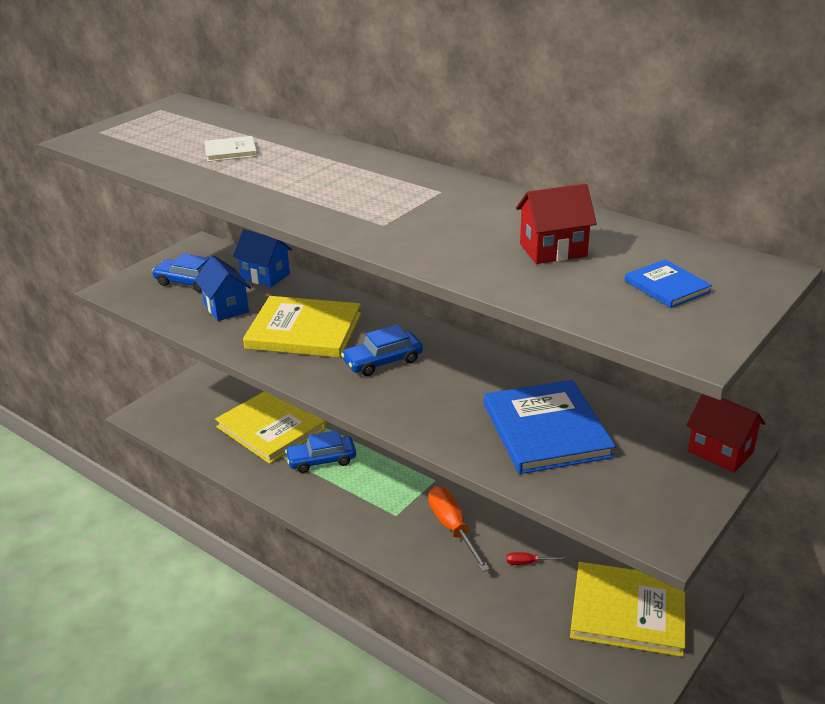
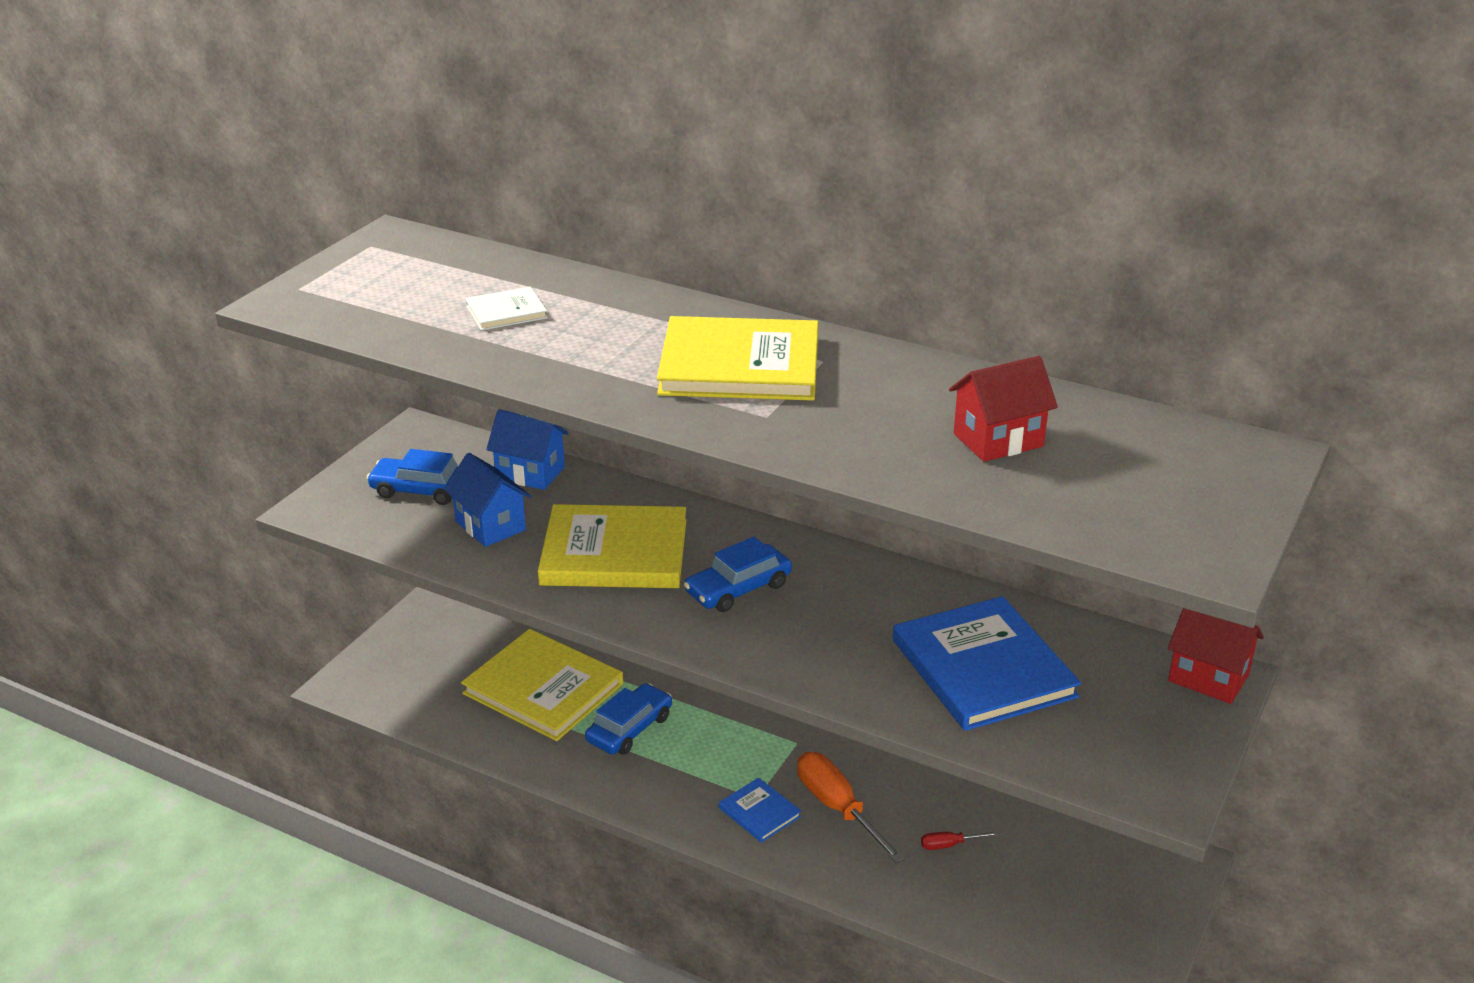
camera: 10 degrees left, 0 degrees up
(321, 460) = (629, 729): blue car -> blue car turned 150 degrees clockwise
(628, 611) = (1093, 896): yellow book -> yellow book (740, 365)
(667, 286) = (1154, 483): blue book -> blue book (759, 812)

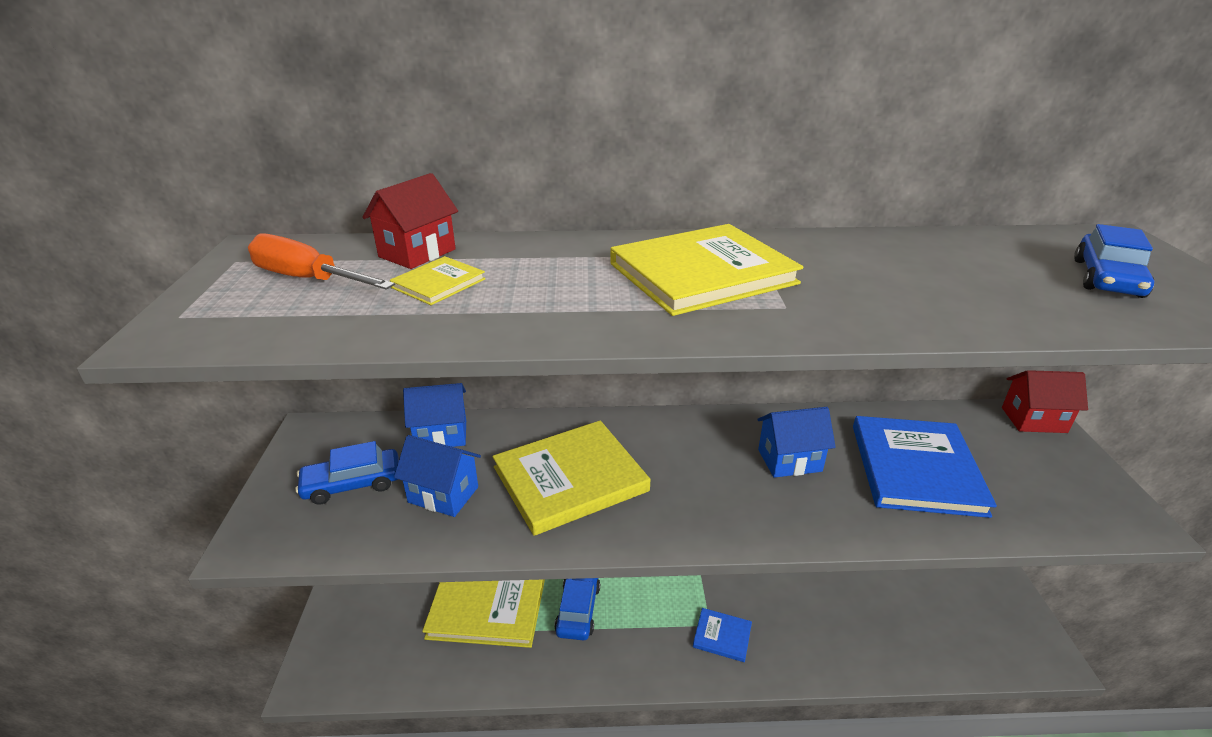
camera: 30 degrees left, 0 degrees up
(506, 312) = (438, 283): white book -> yellow book
(738, 588) = (692, 473): blue car -> blue car (1107, 278)
(837, 808) = (767, 605): orange screwdriver -> orange screwdriver (308, 279)
(852, 613) = (789, 460): none -> blue house
(949, 845) = (855, 599): red screwdriver -> none
(983, 668) = (915, 468): blue book -> blue book turned 60 degrees clockwise
(998, 440) = (969, 275): red house -> red house (417, 253)

